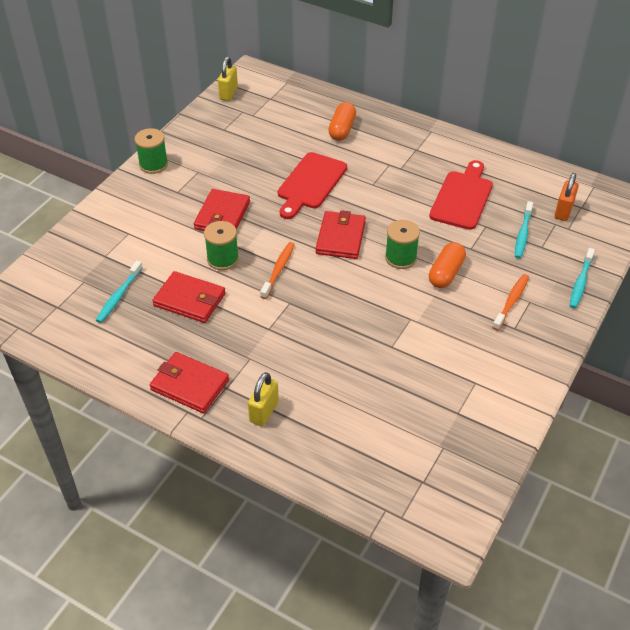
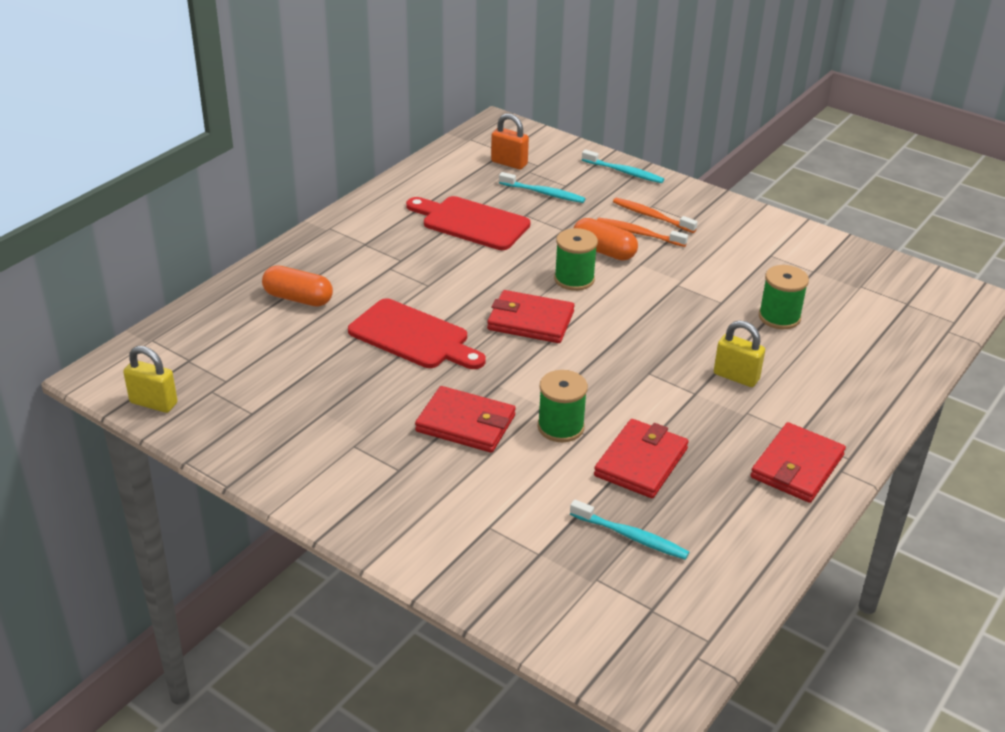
camera: 85 degrees left, 10 degrees down
(153, 164) = (320, 496): green spool -> green spool (779, 317)
(264, 412) = (832, 405): yellow padlock -> yellow padlock (736, 377)
(278, 270) = (587, 377): orange toothbrush -> orange toothbrush (638, 233)

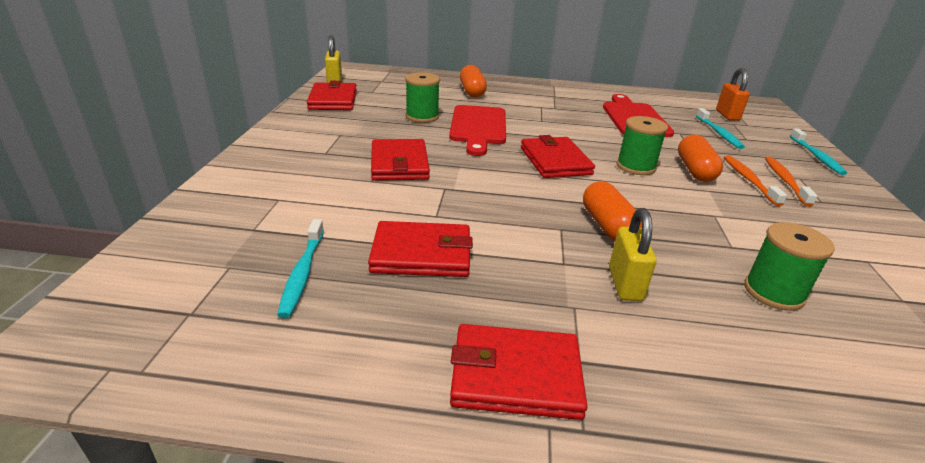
camera: 60 degrees right, 5 degrees down
(231, 423) = (333, 100): none -> red wallet
(560, 427) = (433, 202): green spool -> green spool (422, 116)
(660, 347) = (608, 226): none -> orange capsule

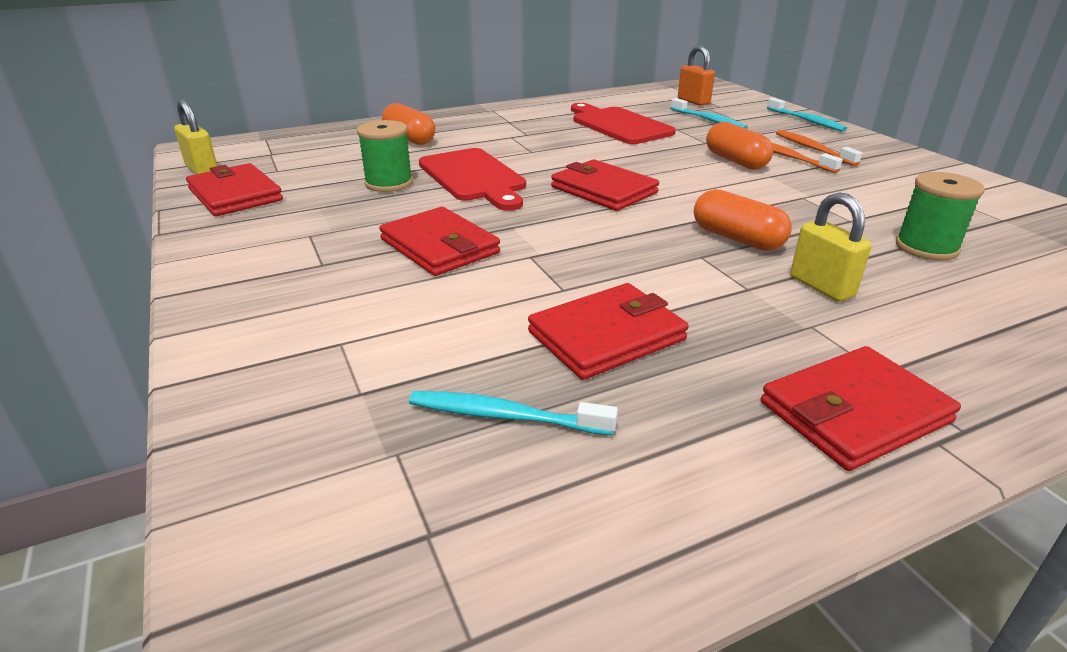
camera: 30 degrees left, 0 degrees up
(302, 273) = (505, 416): turquoise toothbrush -> turquoise toothbrush turned 135 degrees clockwise
(635, 166) = (683, 172): green spool -> none

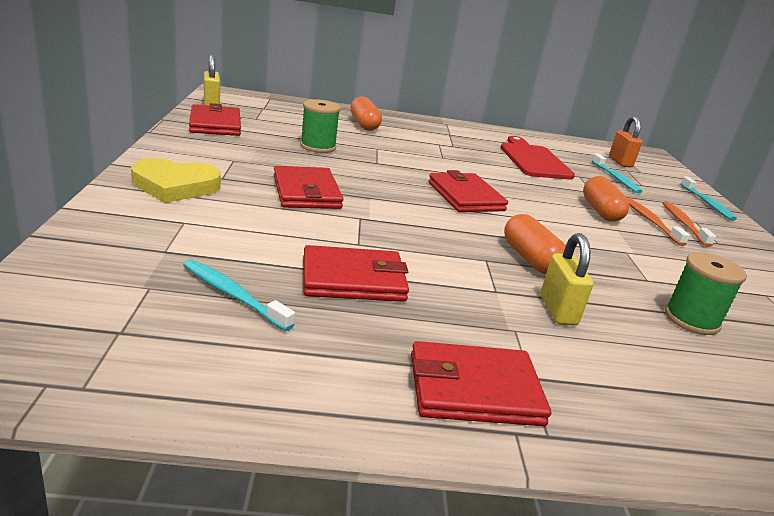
camera: 20 degrees right, 5 degrees down
(276, 297) = (175, 186): none -> yellow heart
(473, 177) = (379, 160): red cutting board -> none

